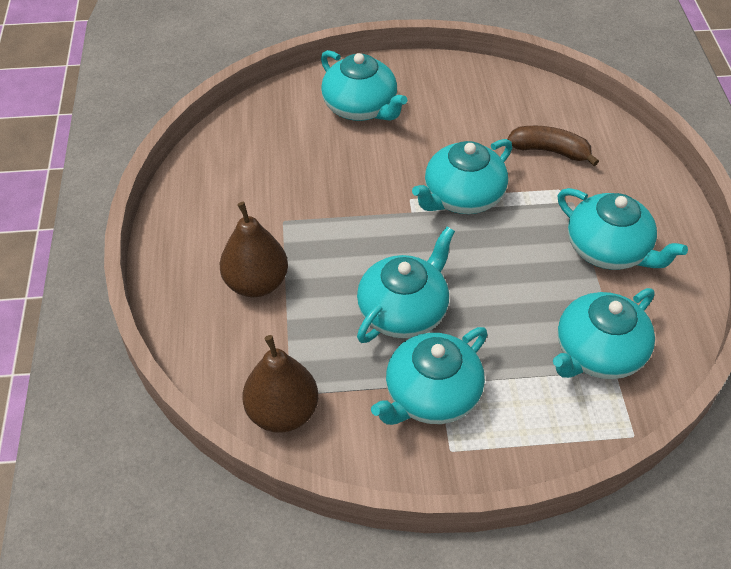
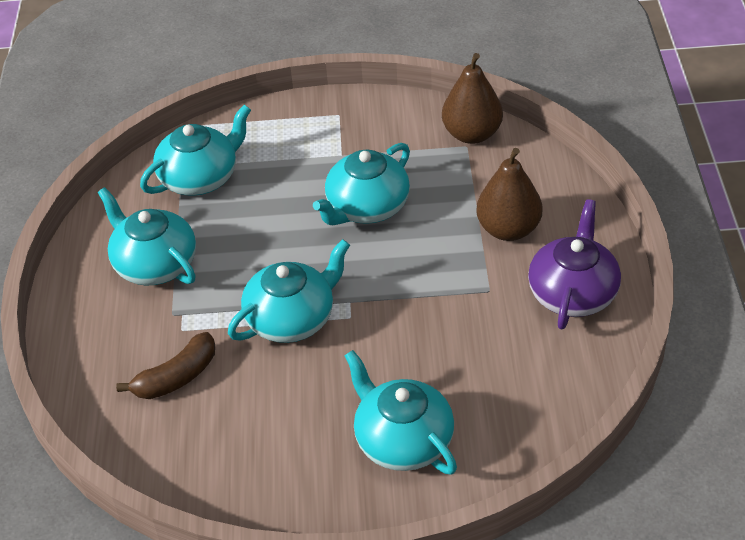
camera: 175 degrees left, 5 degrees down
(206, 217) = (573, 293): none -> purple teapot
(431, 395) = (349, 147): turquoise teapot -> none
(550, 151) = (176, 377): brown banana -> brown banana turned 60 degrees counterclockwise

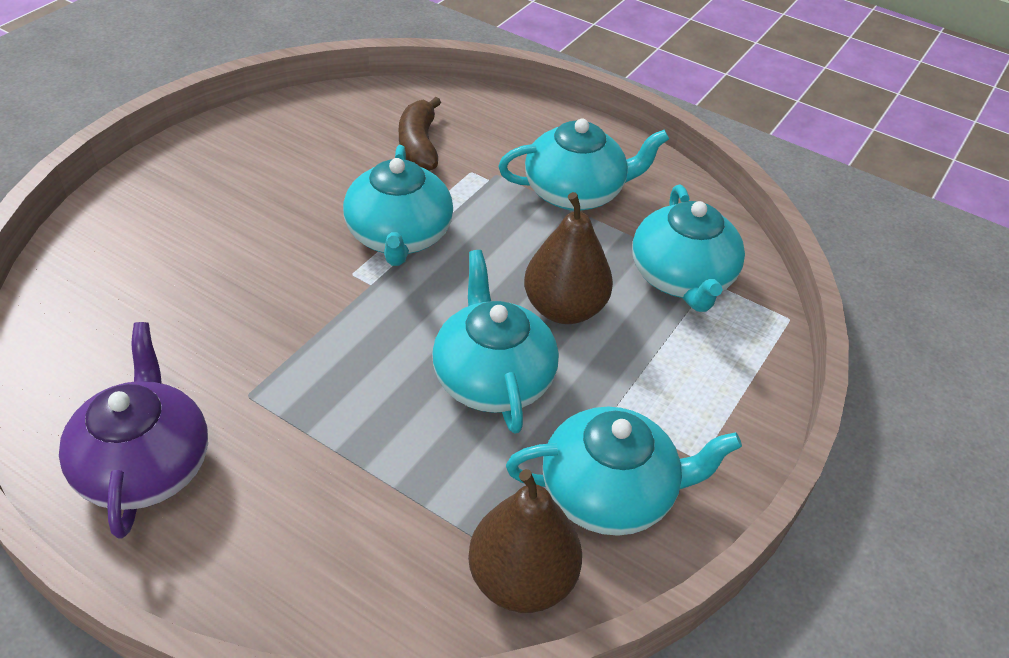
camera: 120 degrees right, 0 degrees up
(402, 440) = (176, 224): turquoise teapot -> turquoise teapot (610, 493)
(508, 229) = (308, 481): brown pear -> brown pear (564, 309)
(573, 293) = (145, 465): purple teapot -> purple teapot turned 150 degrees counterclockwise

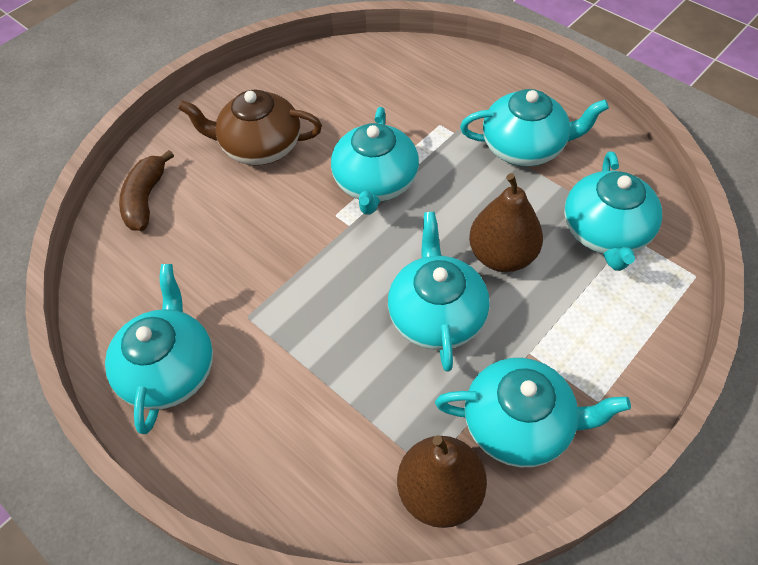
camera: 15 degrees right, 10 degrees up
(145, 465) = (169, 369): purple teapot -> turquoise teapot
(246, 201) = (260, 146): none -> brown teapot
(419, 145) = (400, 99): brown banana -> brown banana (146, 199)

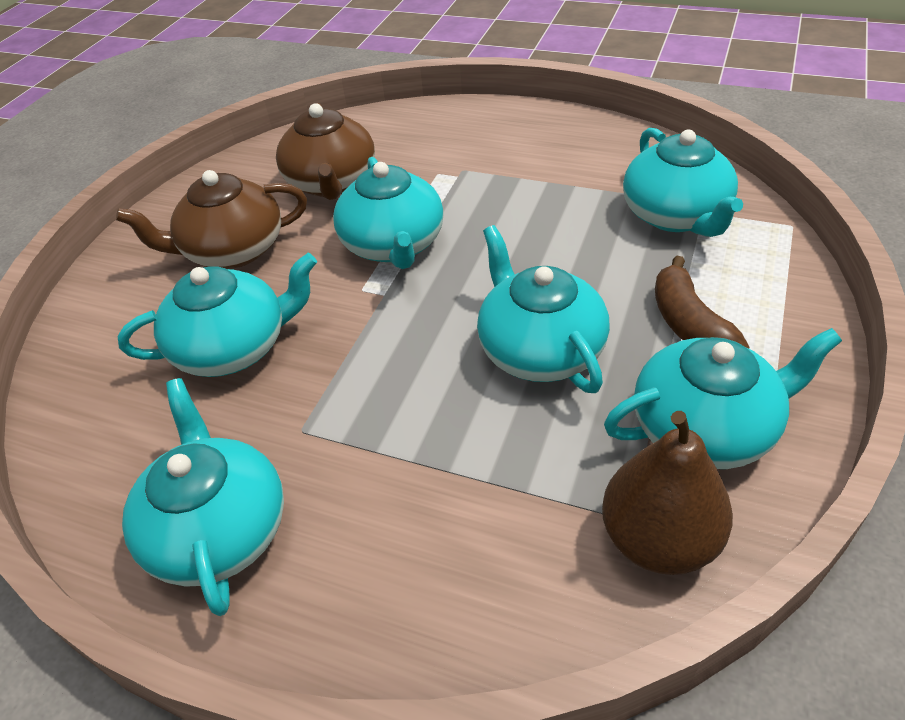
camera: 20 degrees left, 10 degrees down
(146, 199) = (102, 346): brown banana -> brown banana (689, 325)
(355, 106) = (332, 183): none -> brown teapot
(502, 255) = (579, 269): brown pear -> none
(525, 147) = (543, 167): turquoise teapot -> turquoise teapot (234, 347)

